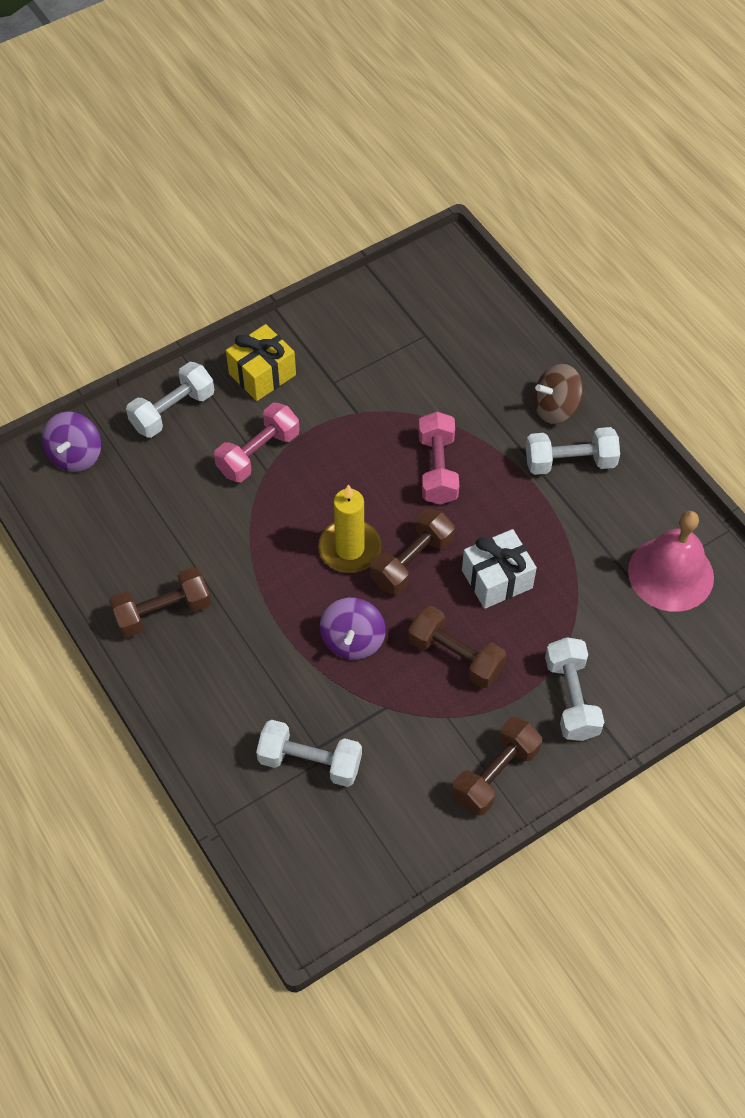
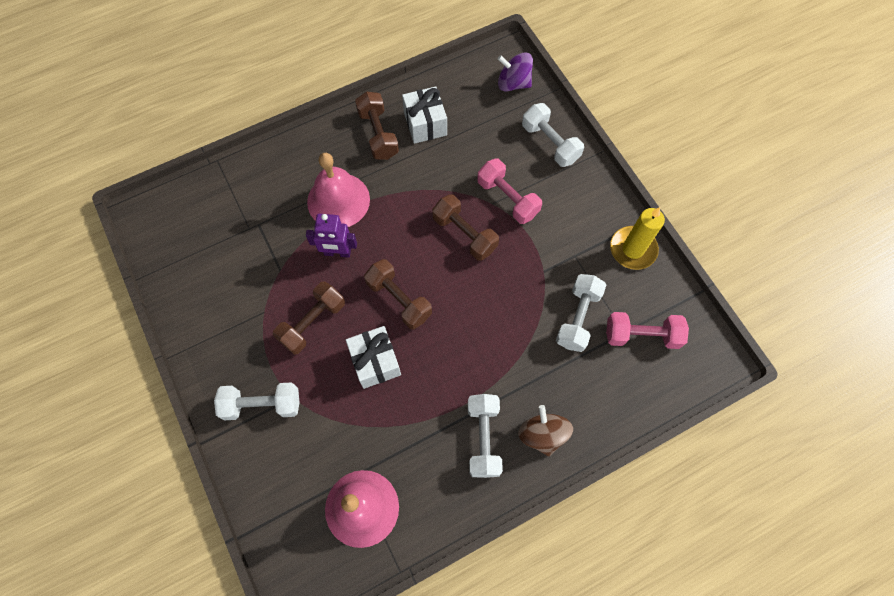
camera: 95 degrees right, 10 degrees up
(144, 555) = (425, 124): none -> white gift
(262, 374) = (583, 204): yellow gift -> none
(273, 649) = (338, 200): none -> pink bell
(310, 762) = (248, 219): white dumbbell -> white dumbbell (578, 318)
(350, 548) = (416, 256): yellow candle -> yellow candle (633, 249)
(352, 640) = (337, 252): purple spinning top -> purple robot
(437, 469) = (484, 327): pink dumbbell -> pink dumbbell (641, 335)
(495, 774) = (212, 340): brown dumbbell -> brown dumbbell (464, 234)

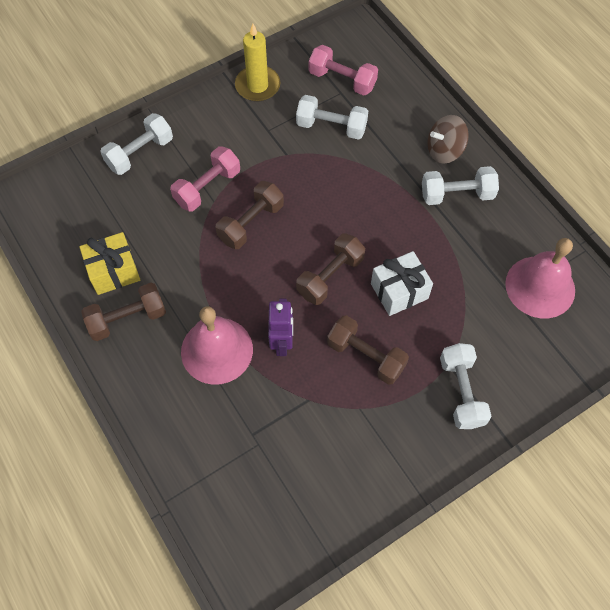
camera: 95 degrees left, 5 degrees down
(425, 124) = (114, 271): white gift -> yellow gift
(513, 83) = (61, 189): purple spinning top -> none
(641, 335) = (342, 80): pink dumbbell -> pink dumbbell turned 60 degrees counterclockwise

